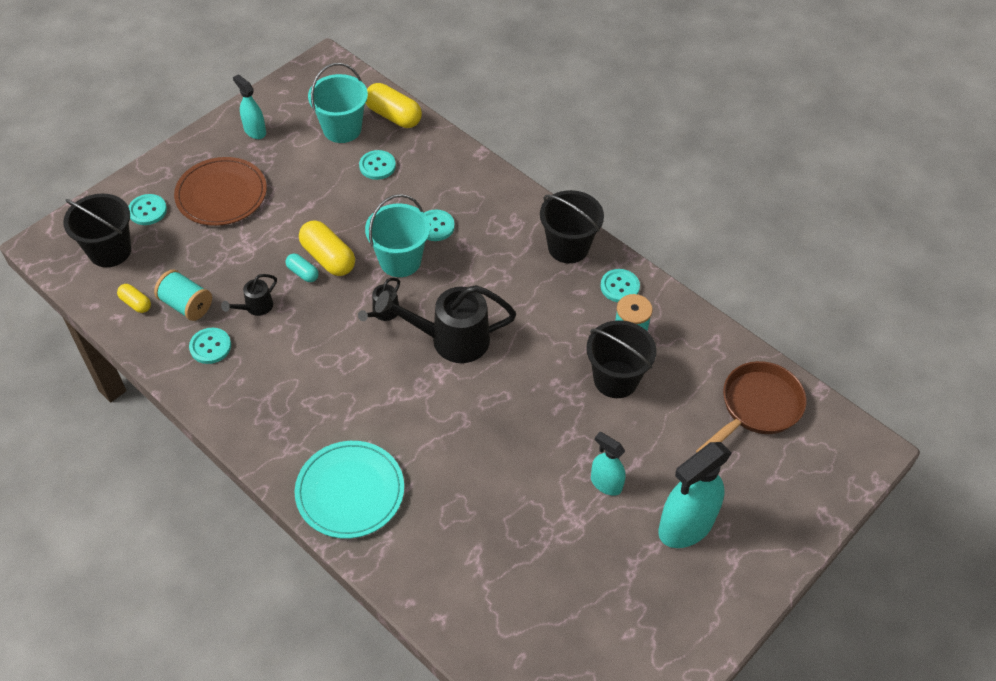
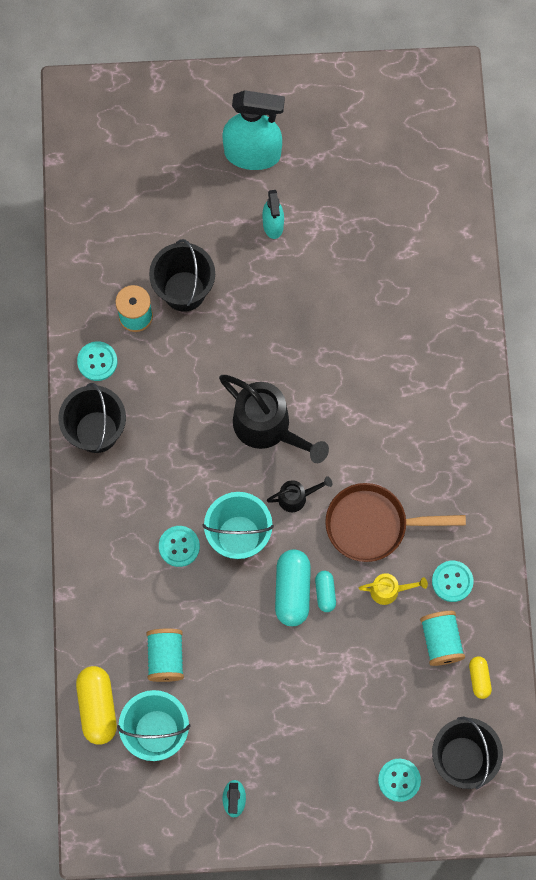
camera: 135 degrees left, 20 degrees up
(221, 194) = (323, 744): brown plate -> none
(255, 307) = (389, 590): black watering can -> yellow watering can
(328, 258) = (292, 591): yellow capsule -> turquoise capsule
(350, 491) = (448, 368): turquoise plate -> none
(377, 166) = (166, 657): turquoise button -> turquoise spool
(756, 408) = (112, 186): brown pan -> brown pan (373, 525)

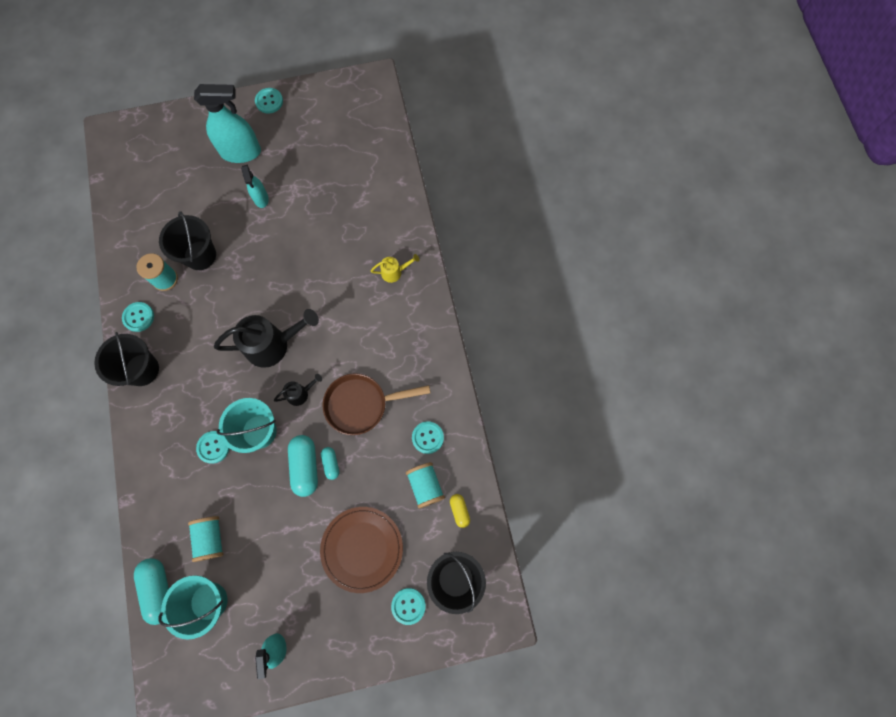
camera: 10 degrees left, 0 degrees up
(97, 707) = (159, 589): yellow capsule -> turquoise capsule
(268, 428) = (273, 345): black watering can -> black watering can turned 45 degrees counterclockwise
(299, 85) = (269, 101): none -> turquoise button
(351, 703) = (362, 549): none -> brown plate
(389, 590) = (380, 453): yellow watering can -> yellow watering can (394, 272)

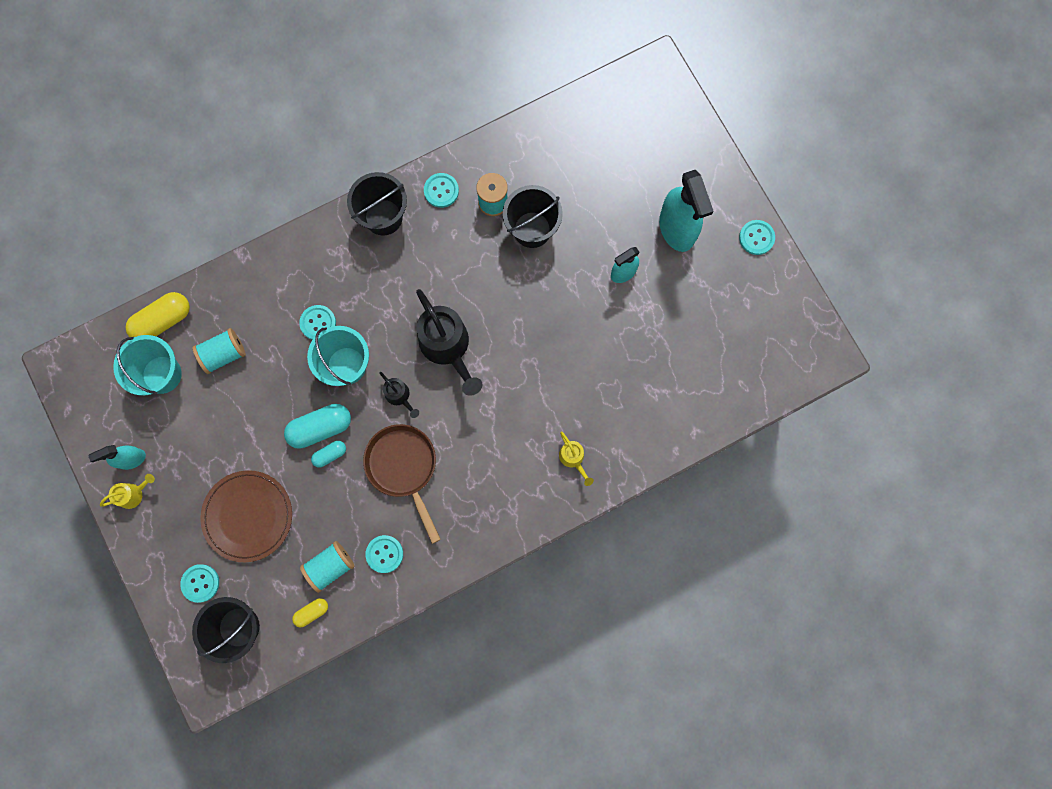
camera: 75 degrees right, 5 degrees up
(159, 589) = (163, 320): turquoise capsule -> yellow capsule
(310, 653) = (134, 494): none -> yellow watering can

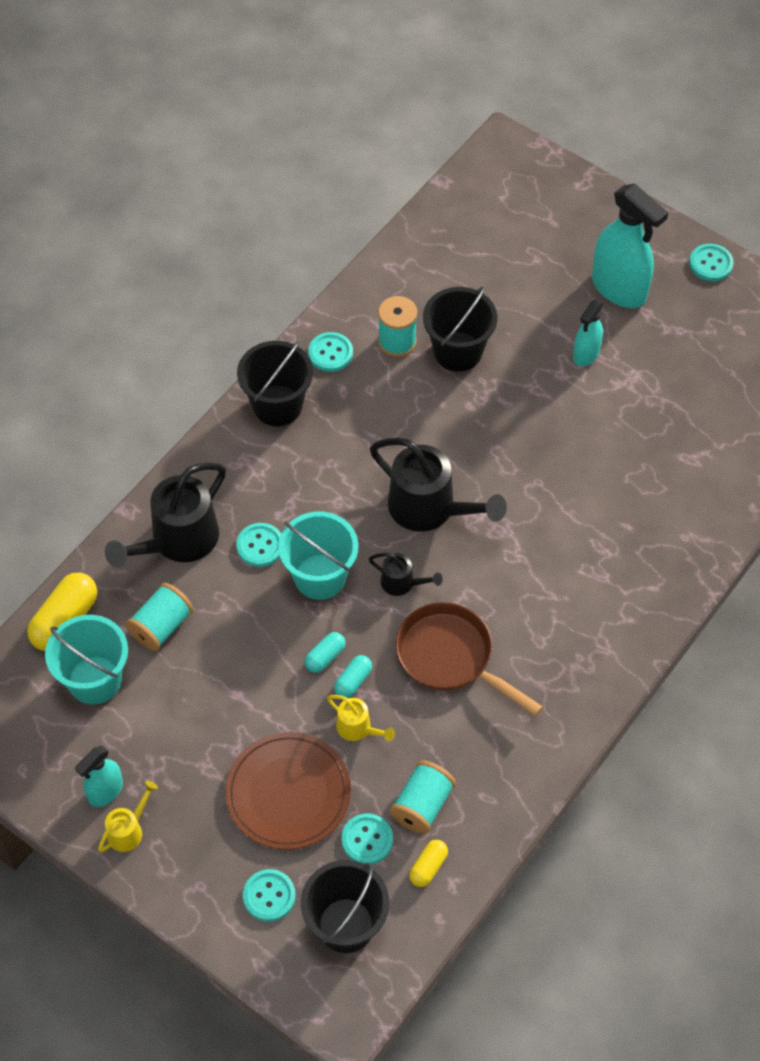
camera: 25 degrees left, 20 degrees down
(264, 294) = (177, 541): none -> black watering can
(320, 428) = (325, 657): turquoise capsule -> turquoise capsule, size x0.54
(384, 554) = (481, 762): turquoise button -> turquoise button (367, 839)
(573, 459) = (643, 564): yellow watering can -> yellow watering can (358, 729)

